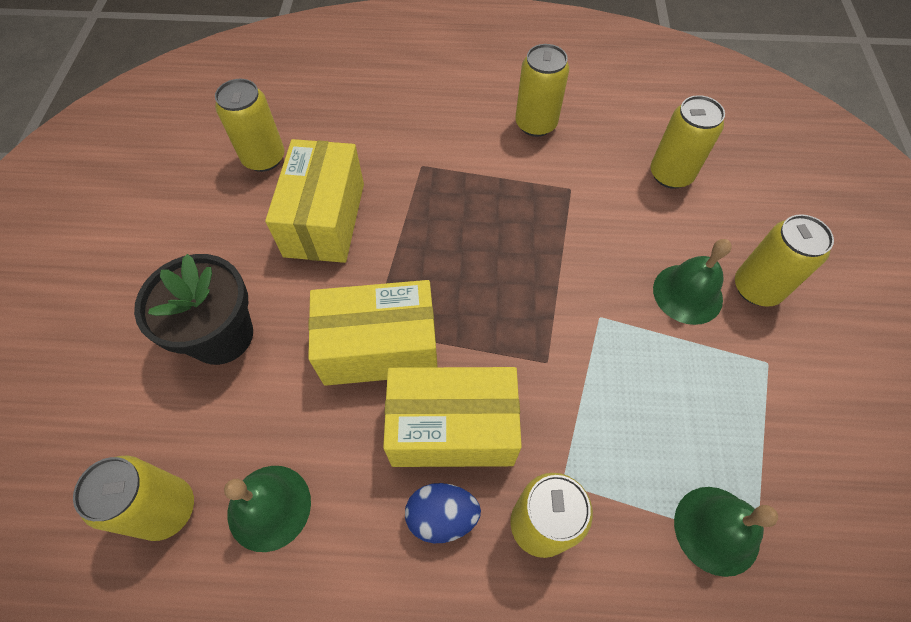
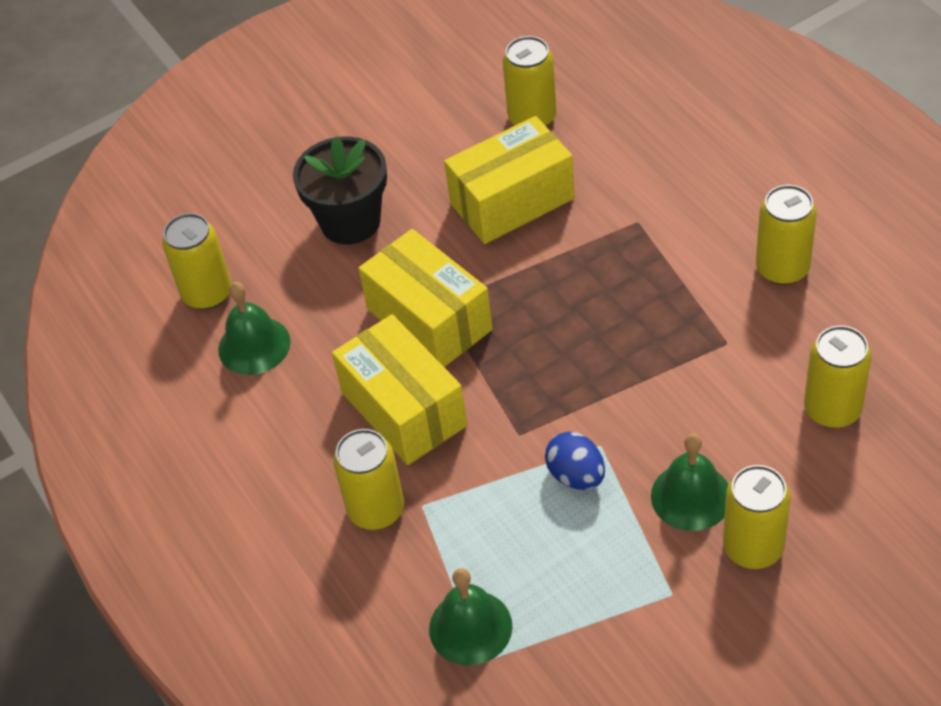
camera: 60 degrees right, 10 degrees down
(442, 516) = (331, 446): blue egg -> blue egg (576, 476)

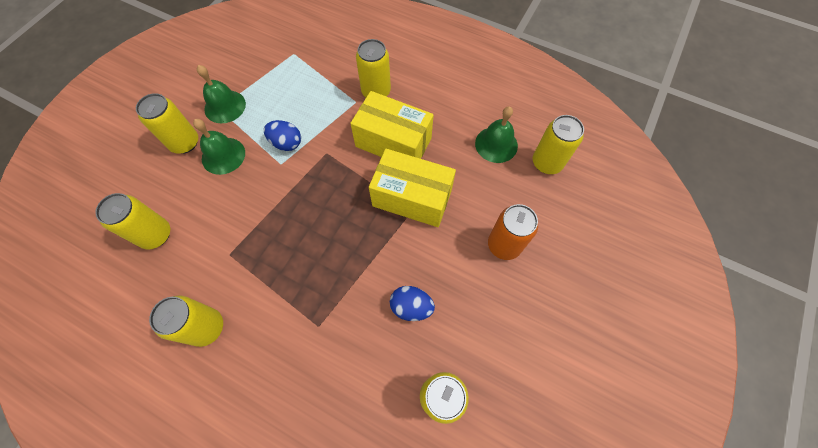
camera: 145 degrees right, 15 degrees up
(350, 221) = (504, 245): black flower pot -> orange can
(470, 627) = (305, 63): green bell -> green bell (225, 106)
(512, 201) = (411, 307): yellow box -> blue egg

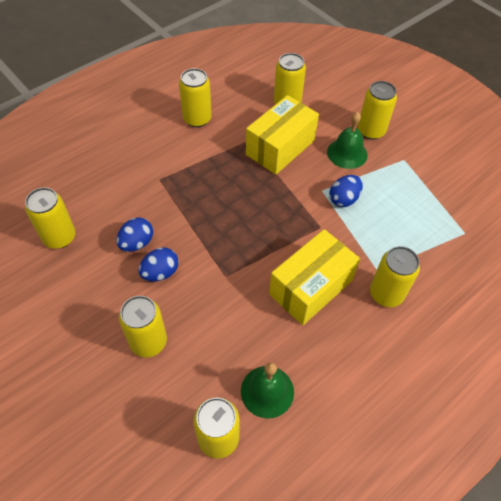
camera: 110 degrees right, 10 degrees down
(225, 106) = (405, 164): green bell -> none
(412, 198) = (238, 281): yellow box -> yellow box (280, 147)
(434, 267) = (160, 273): none -> blue egg
(504, 245) = (148, 342): orange can -> yellow can

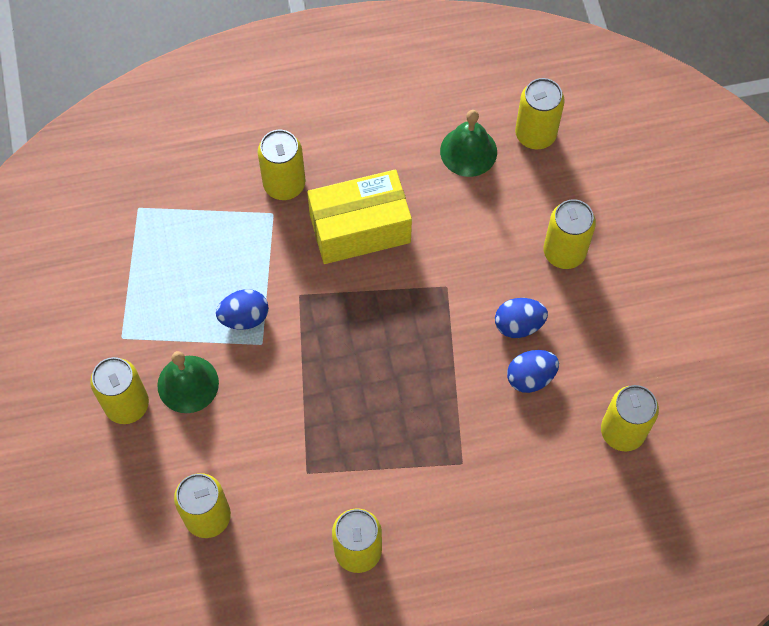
camera: 150 degrees left, 10 degrees up
(280, 147) = (270, 438): yellow box -> none

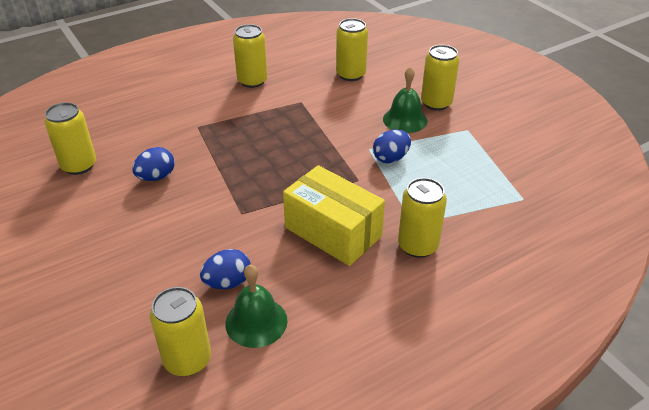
camera: 160 degrees right, 25 degrees down
(360, 229) = (333, 232): yellow box -> yellow box turned 75 degrees clockwise
(518, 325) = (172, 204): blue egg -> blue egg (228, 282)
(564, 252) = (140, 263): yellow can -> none

